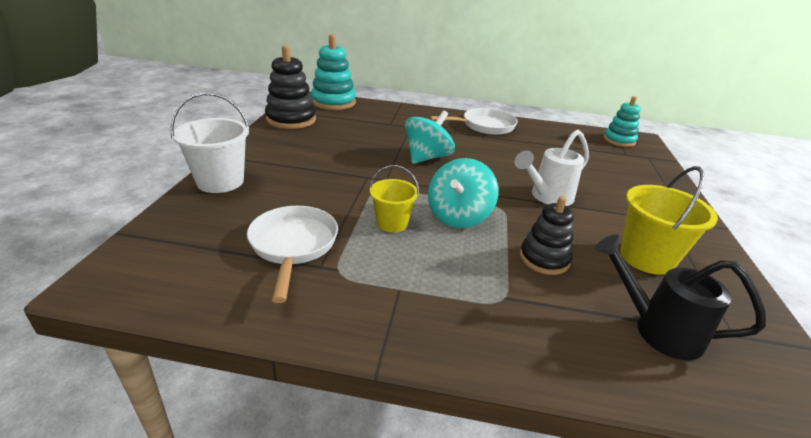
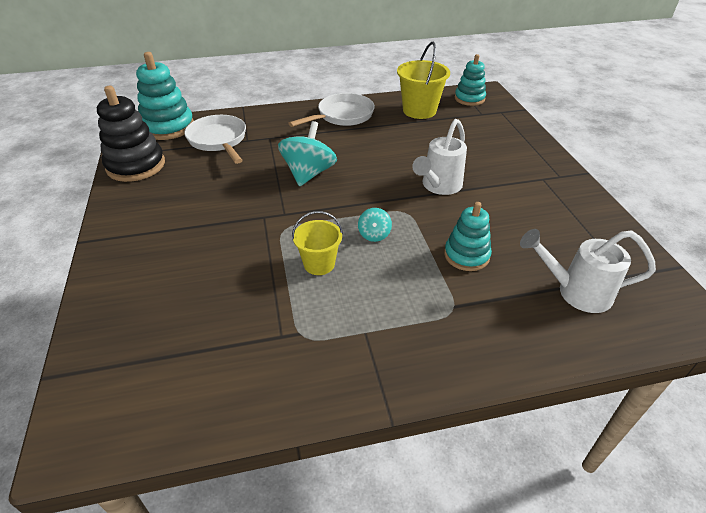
camera: 20 degrees left, 10 degrees up
(220, 181) = (113, 274): white bucket -> none
(293, 246) = (241, 323): white pan -> white pan (218, 140)
(458, 216) = (374, 234): turquoise spinning top -> turquoise spinning top, size x0.49
(544, 259) = (466, 255): black stacking toy -> turquoise stacking toy
(646, 258) = (542, 225): yellow bucket -> yellow bucket (419, 110)
(656, 329) = (575, 292): black watering can -> white watering can

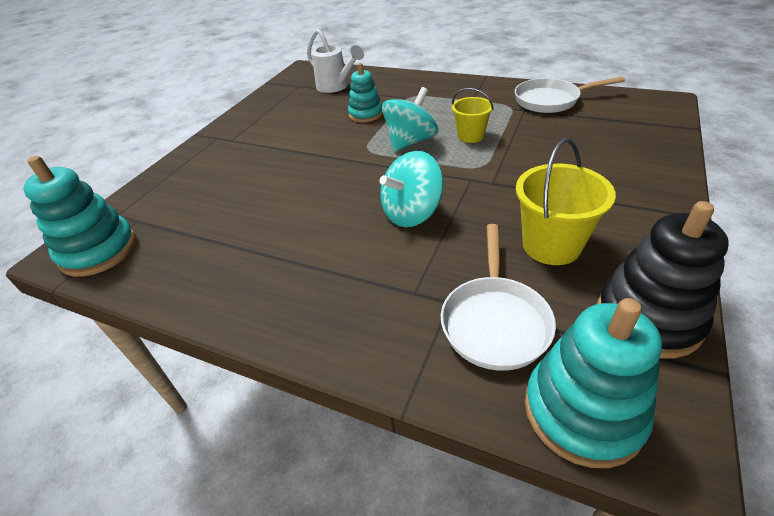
camera: 140 degrees left, 0 degrees up
(342, 116) = (276, 293): white pan -> white pan (550, 100)
(374, 234) = (410, 142): turquoise spinning top -> turquoise spinning top, size x2.03
(419, 110) = (180, 257): yellow bucket -> yellow bucket (551, 245)
(438, 187) = (313, 159): white watering can -> none
(469, 99) = (99, 251): turquoise stacking toy -> turquoise stacking toy, size x1.55

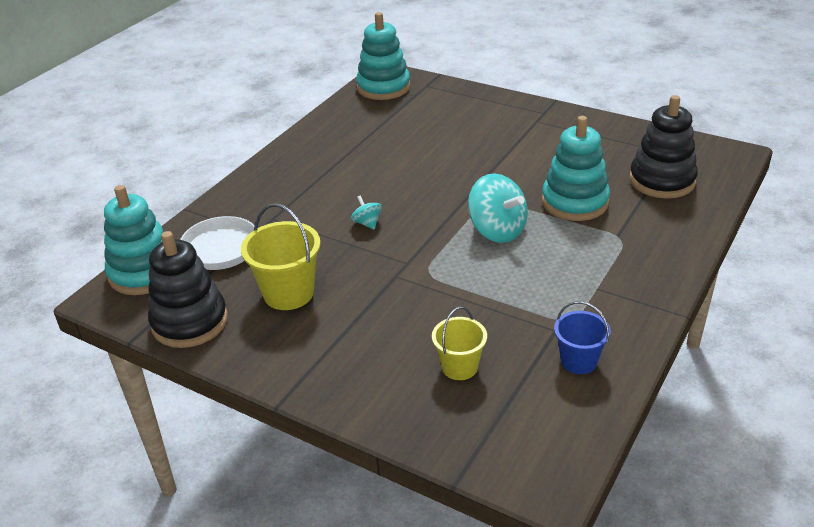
camera: 95 degrees right, 5 degrees down
(336, 87) = (662, 181): white watering can -> black stacking toy
(366, 114) = (575, 202): turquoise stacking toy -> turquoise stacking toy, size x1.55
(412, 213) = (367, 223): turquoise spinning top -> turquoise spinning top, size x0.49
(470, 136) = (497, 274): yellow bucket -> yellow bucket (459, 367)
(550, 100) = (578, 361): white pan -> blue bucket

